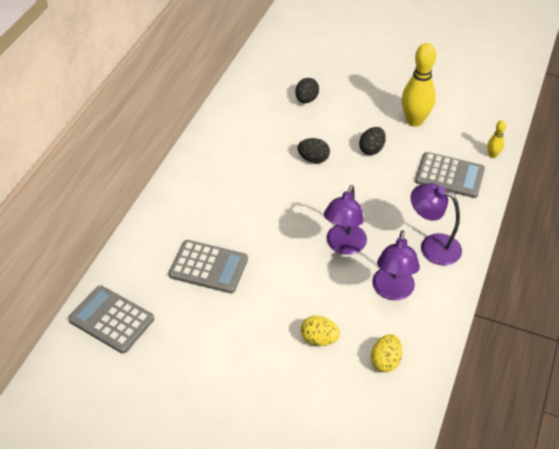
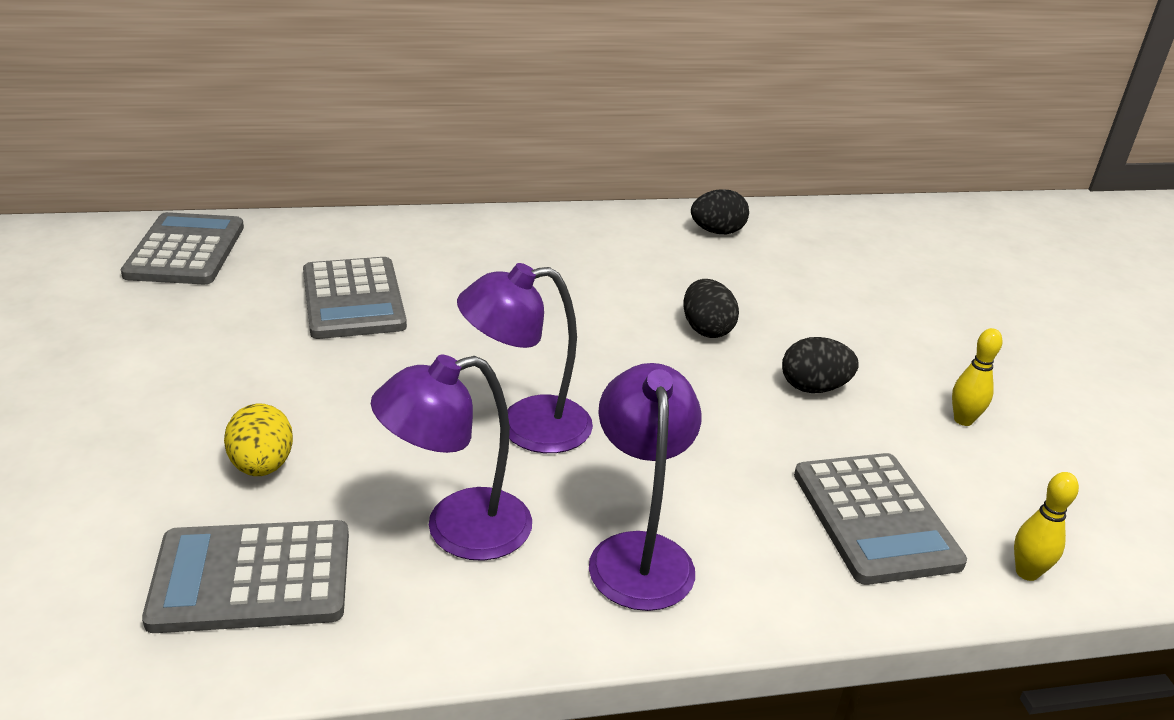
camera: 55 degrees right, 15 degrees down
(306, 99) = (838, 282): black egg -> black egg (717, 232)
(385, 361) = (252, 578): yellow egg -> grey calculator
(414, 121) = (963, 420): yellow bowling pin -> yellow bowling pin, size x0.47

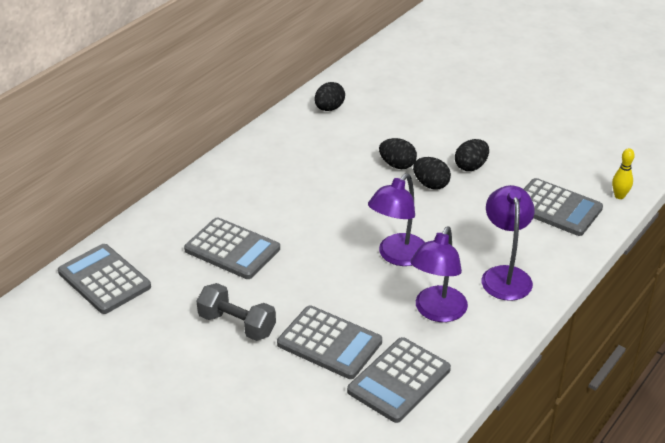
camera: 40 degrees left, 5 degrees up
(211, 374) = (237, 324): none -> grey dumbbell
(262, 466) = (329, 343): yellow egg -> grey calculator
(639, 553) = (505, 275): purple lamp -> purple lamp turned 45 degrees clockwise
(717, 375) = (431, 184): none -> black egg
(963, 420) = (535, 146): yellow bowling pin -> none

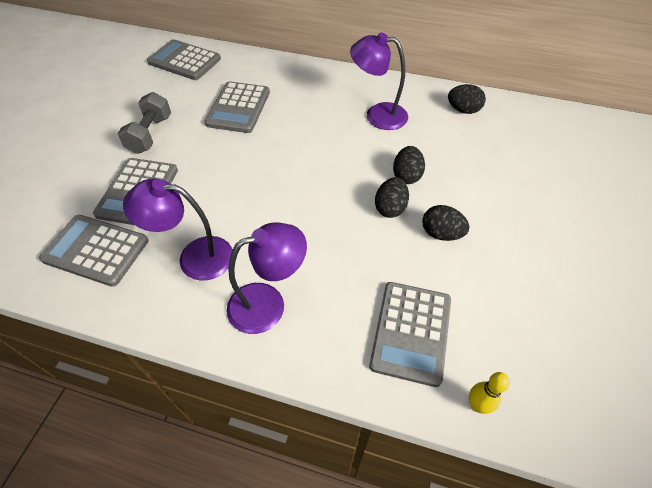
camera: 70 degrees right, 15 degrees up
(104, 279) = (184, 61): grey calculator -> grey calculator turned 90 degrees counterclockwise
(397, 256) = (267, 208): purple lamp -> purple lamp (377, 115)

